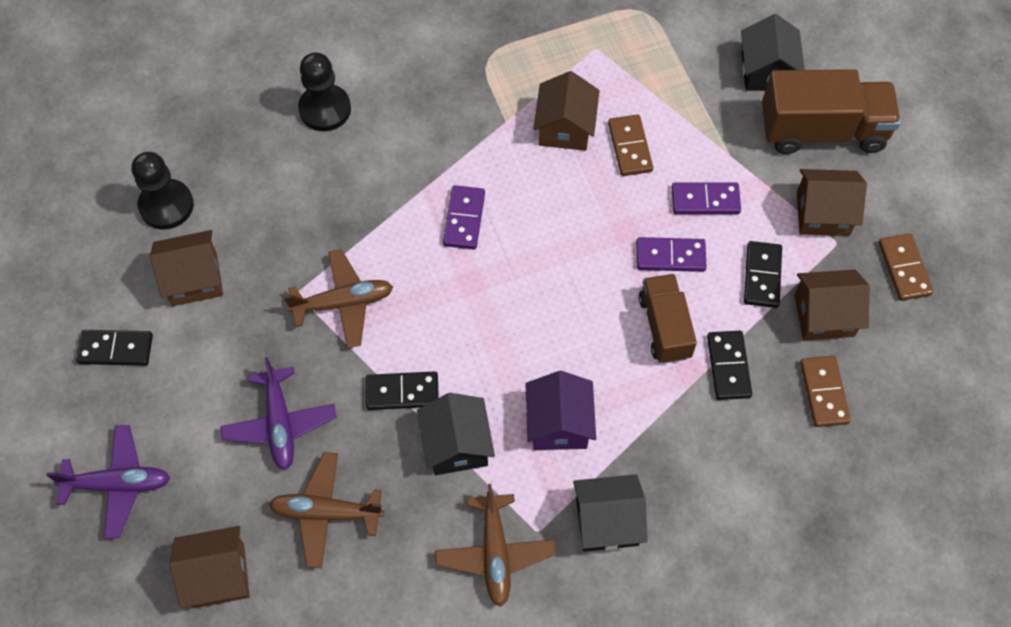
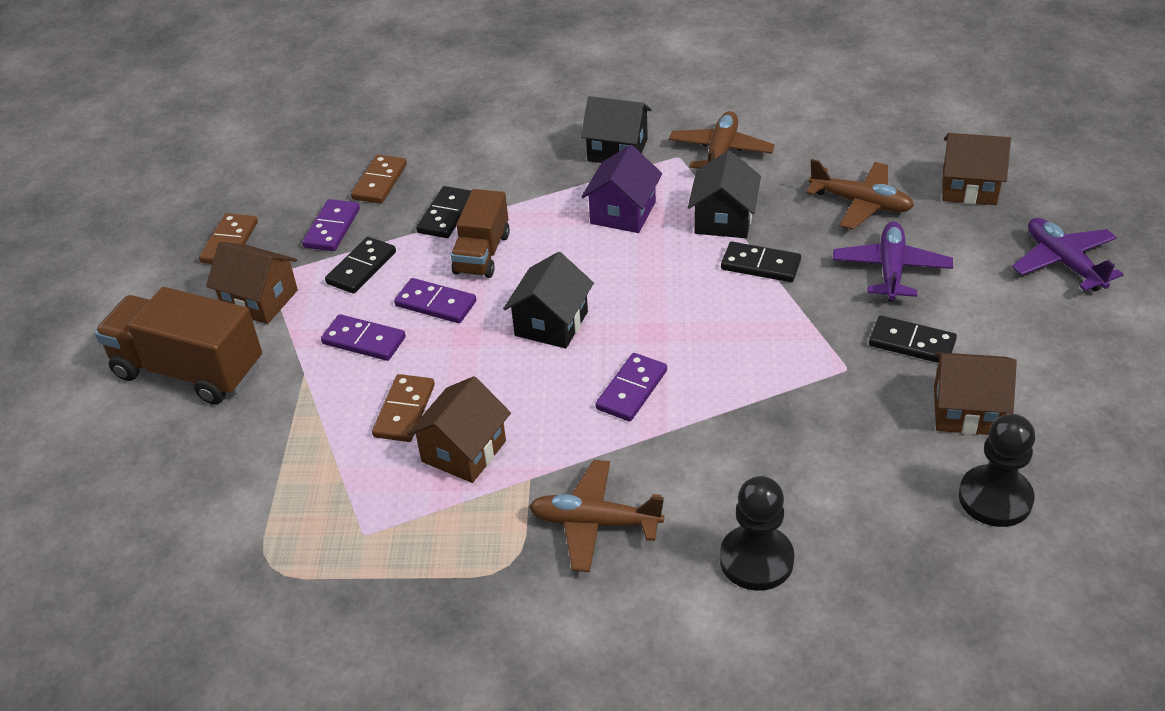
camera: 155 degrees left, 20 degrees down
(115, 349) = (1065, 368): black domino -> black domino (912, 343)
(118, 484) = (1063, 263): purple plane -> purple plane turned 45 degrees clockwise
(343, 303) = (797, 347): brown plane -> brown plane (595, 523)
(766, 71) = (189, 447): black house -> black house (551, 323)
(824, 315) = (332, 228): brown house -> purple domino

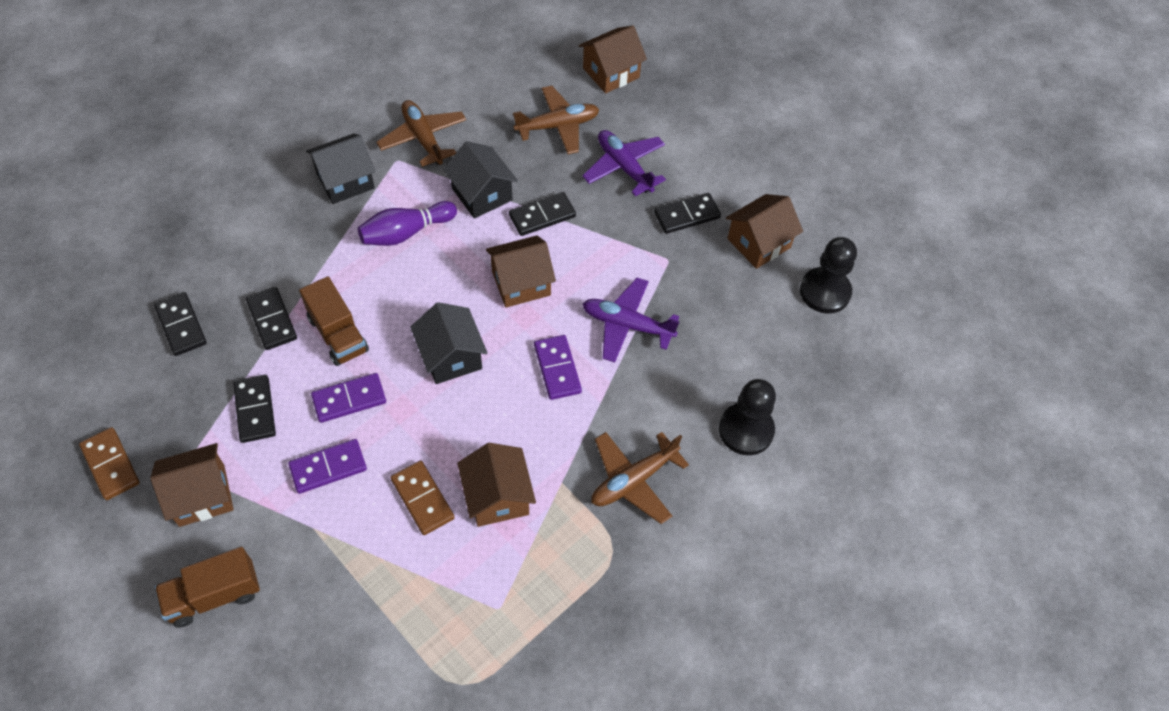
camera: 50 degrees left, 15 degrees up
(189, 370) = (214, 595): brown truck -> brown truck, size x0.63
(332, 228) = (188, 392): purple domino -> none
(379, 182) = (181, 326): brown domino -> black domino
(623, 213) = (406, 233): purple house -> purple bowling pin
(678, 305) = (521, 283): none -> brown house
(1063, 263) = (714, 99): purple plane -> purple plane (627, 325)

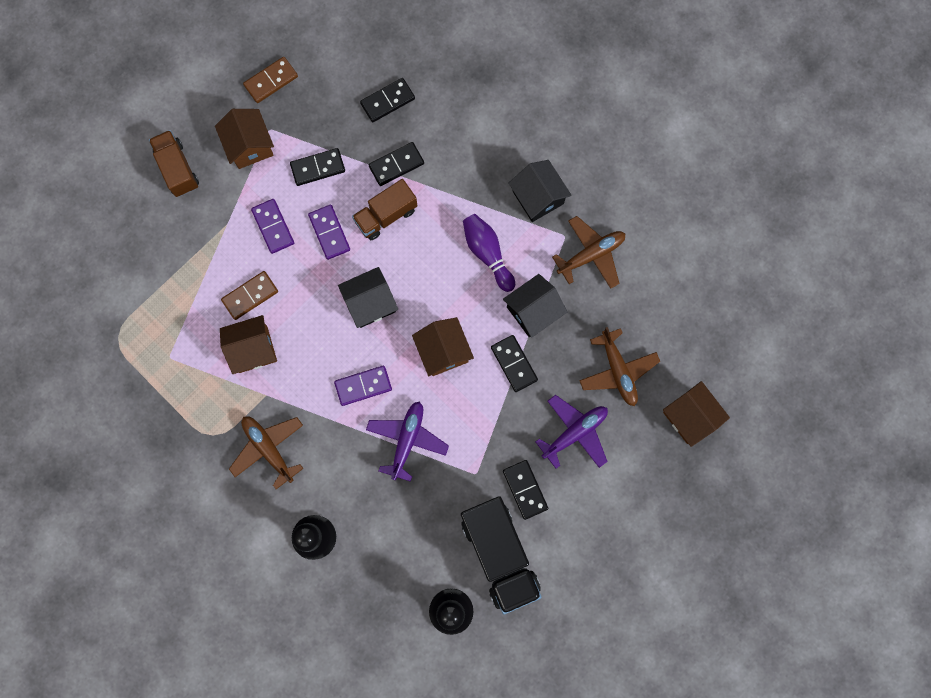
camera: 90 degrees right, 20 degrees up
(759, 243) = (499, 554): brown house -> black truck

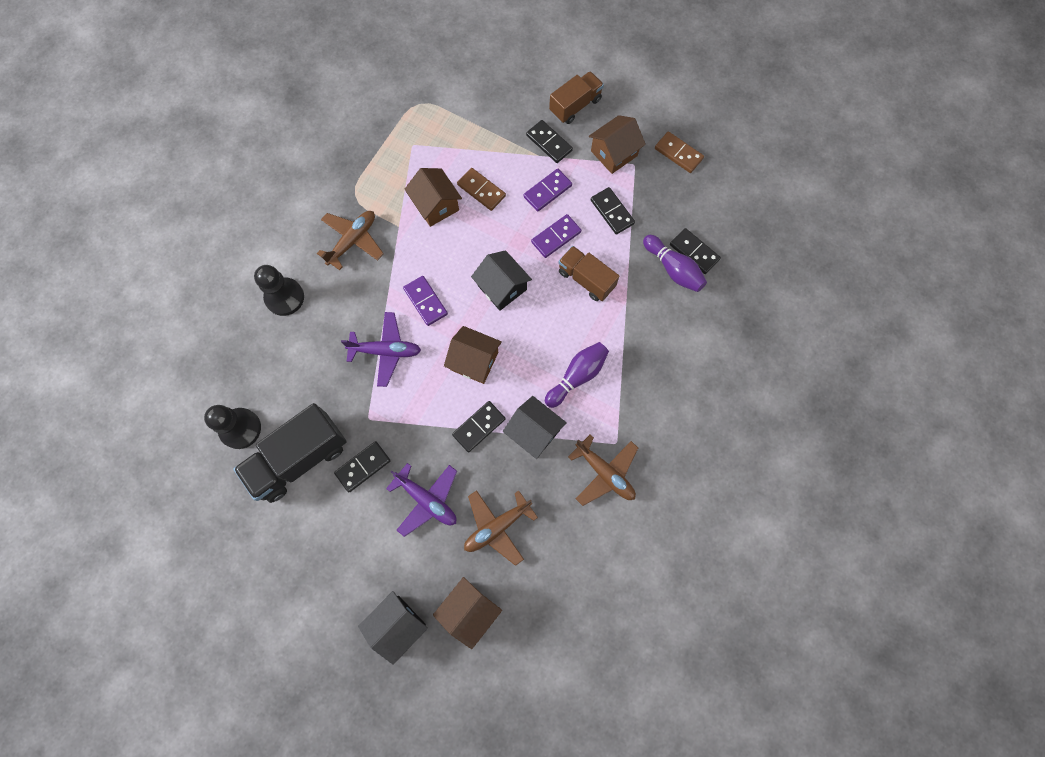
camera: 75 degrees right, 5 degrees down
(396, 165) = (636, 275): black domino -> black domino (549, 143)
(400, 127) = (673, 269): none -> purple bowling pin
(443, 351) = (474, 361): brown house -> brown house turned 60 degrees clockwise
(538, 197) = (646, 408): black house -> black house (397, 625)

